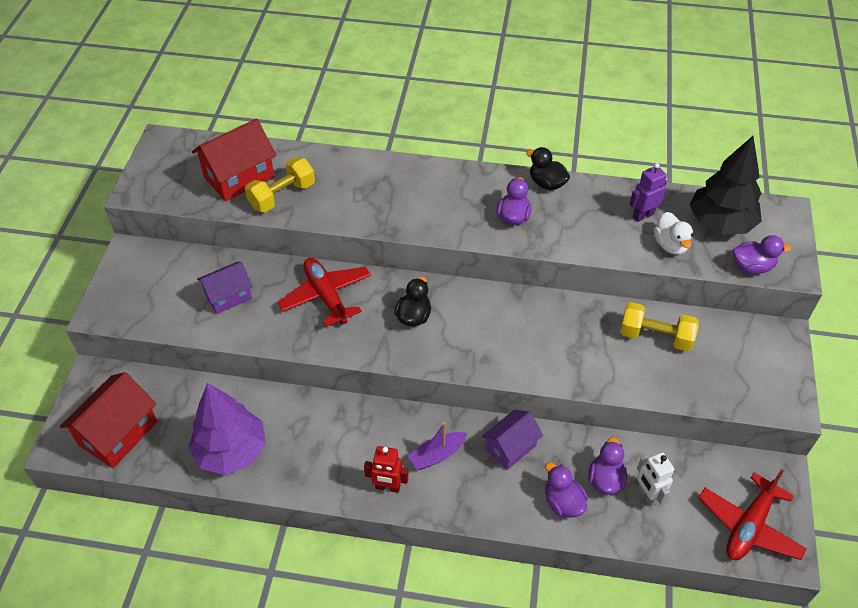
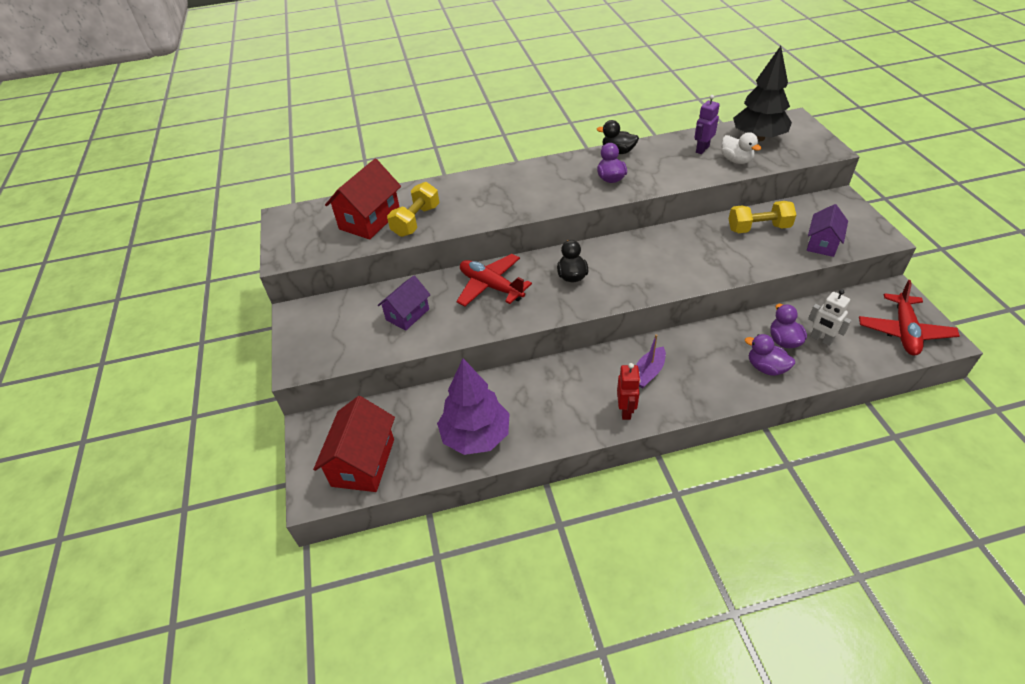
camera: 20 degrees left, 5 degrees down
(387, 487) = (626, 411): red robot -> red robot turned 75 degrees counterclockwise
(510, 447) = (699, 346): purple house -> purple house (822, 244)
(752, 267) = (801, 155): purple duck -> none

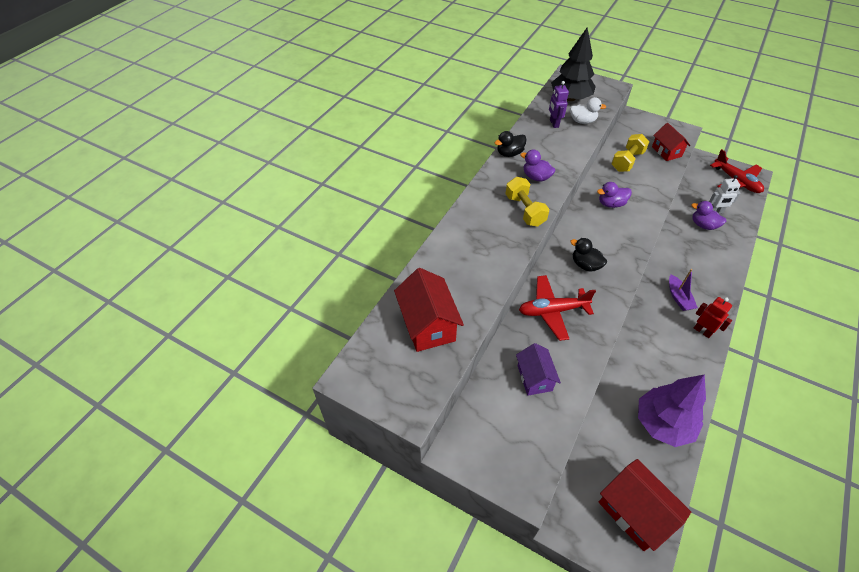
camera: 50 degrees left, 5 degrees up
(416, 221) = (464, 299): yellow dumbbell -> yellow dumbbell (524, 210)
(766, 368) = (718, 248): purple duck -> purple duck (611, 204)
(822, 244) = (666, 151): purple house -> red house

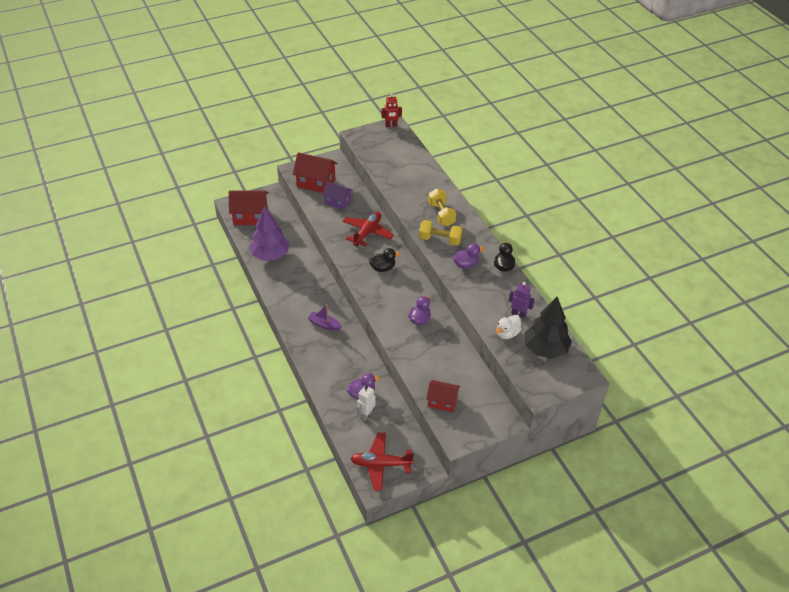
camera: 125 degrees right, 5 degrees down
(428, 325) = (396, 160): red house -> red house (316, 183)
(627, 161) = (454, 365): yellow dumbbell -> yellow dumbbell (441, 214)
(702, 331) = (293, 315): red robot -> red robot (391, 125)

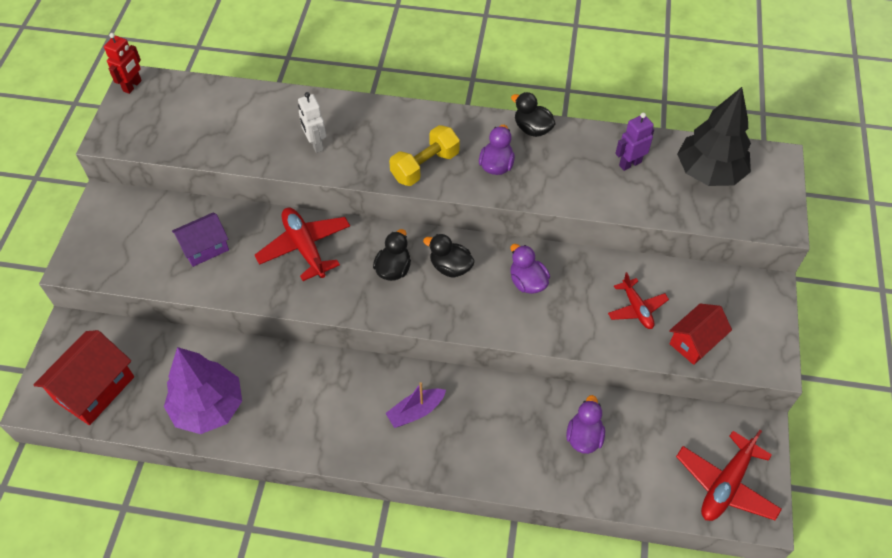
camera: 55 degrees left, 10 degrees up
(316, 183) = (135, 253): red house -> none
(366, 415) = (625, 453): white robot -> white robot (315, 144)
(402, 287) = (450, 267): none -> black duck
(441, 214) = (375, 136): yellow dumbbell -> none
(442, 369) = (636, 308): none -> red plane
(507, 334) = (656, 196): white duck -> none

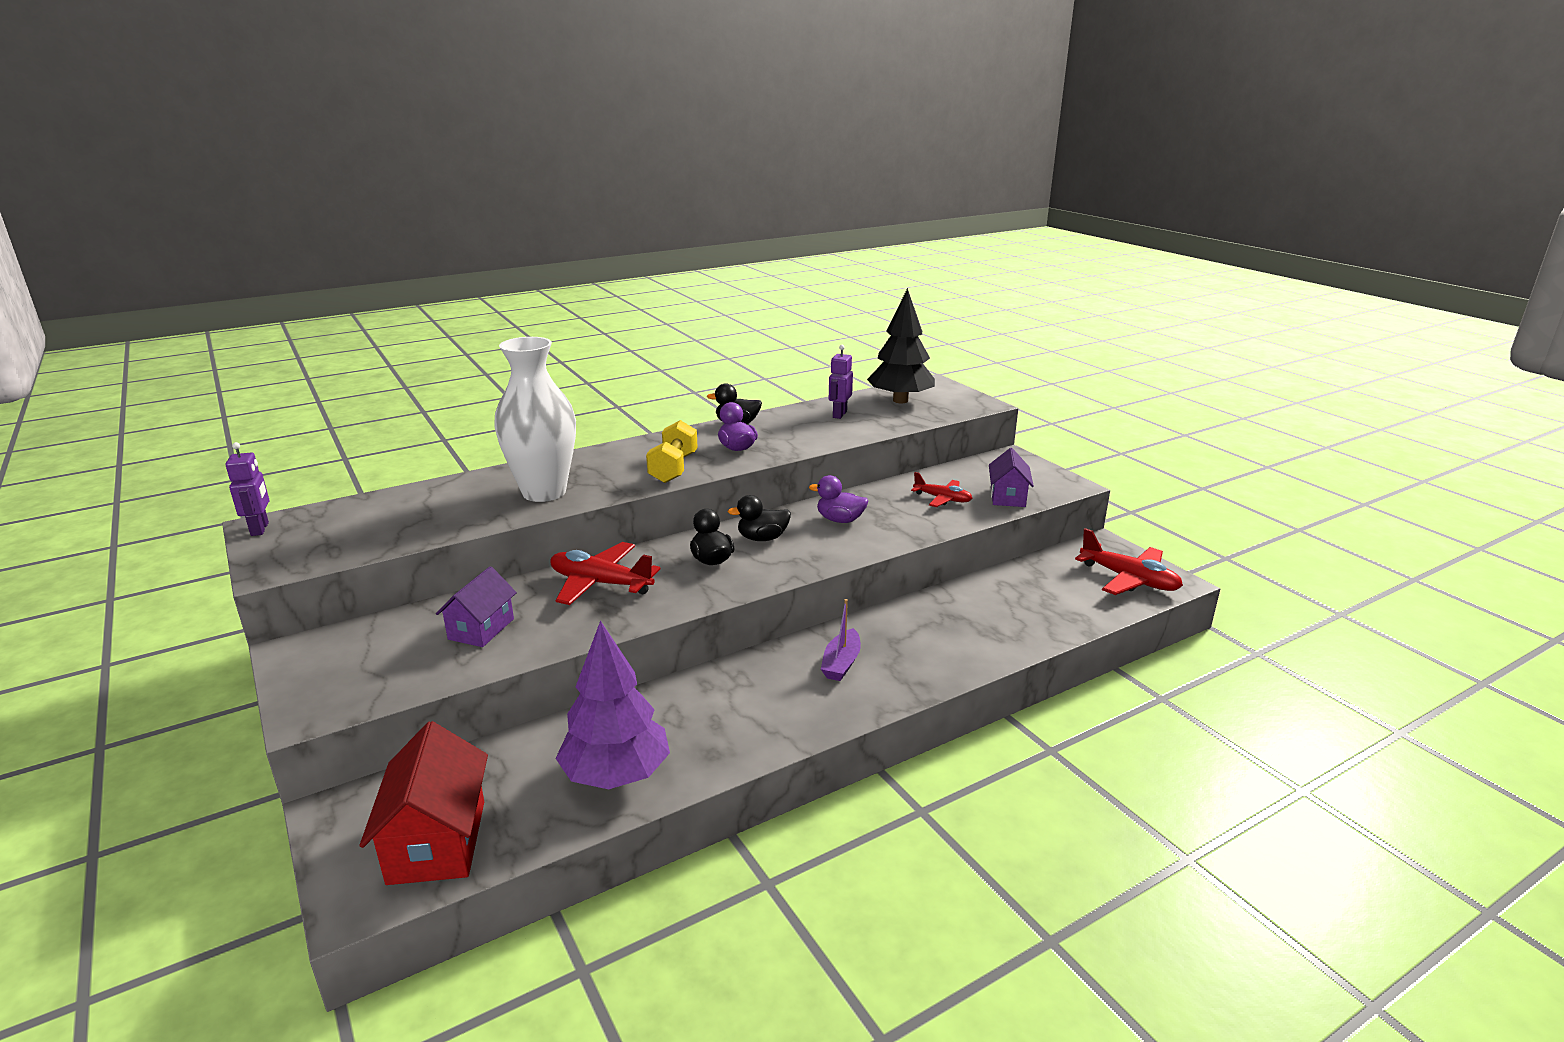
camera: 40 degrees left, 30 degrees down
(132, 86) = (260, 529): red robot -> purple robot
(315, 144) = (544, 492): white robot -> white vase
(584, 437) = (998, 606): purple duck -> none
(695, 342) = (1008, 497): red house -> purple house
(725, 484) = (1129, 579): red plane -> red plane turned 45 degrees counterclockwise

